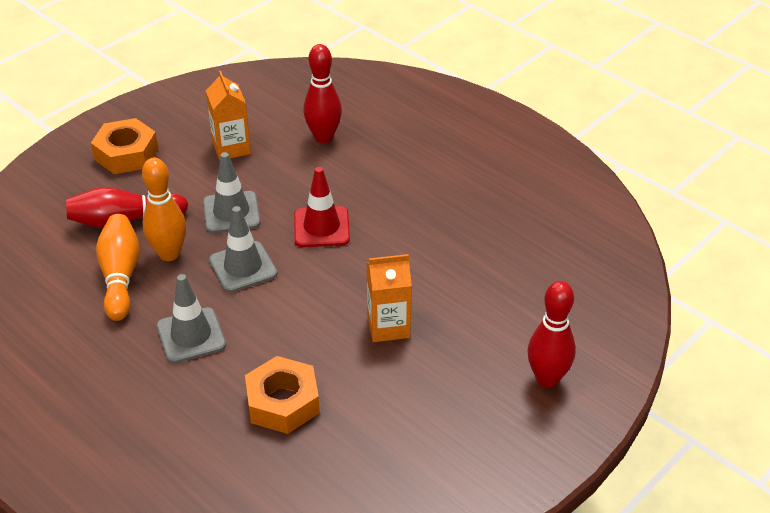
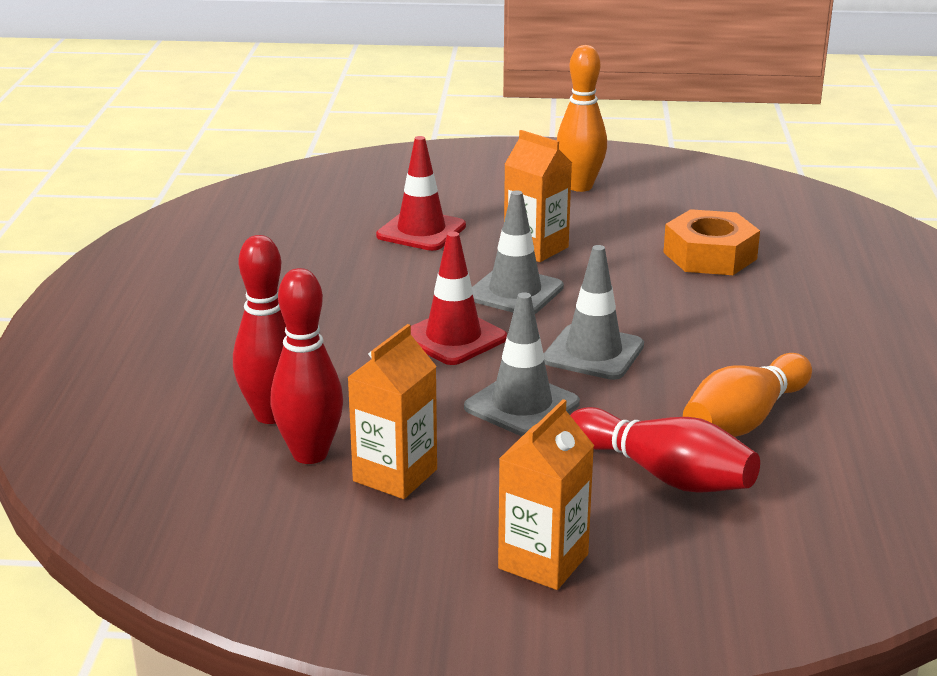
camera: 130 degrees left, 15 degrees down
(126, 154) = (543, 561): orange nut -> orange carton
(169, 254) = (657, 408): orange bowling pin -> orange bowling pin (580, 186)
(191, 335) = (731, 333): grey traffic cone -> grey traffic cone (515, 292)
(471, 290) = (421, 231): none -> red traffic cone
(547, 379) = (478, 172): red bowling pin -> red bowling pin (310, 454)

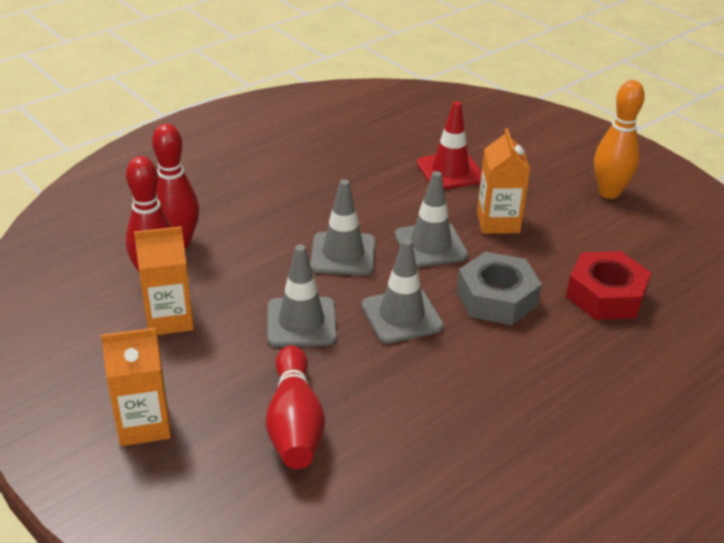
camera: 45 degrees right, 10 degrees up
(453, 338) = (343, 254): red traffic cone -> grey traffic cone
(639, 300) = (496, 298): none -> grey nut
(709, 255) = (605, 295): orange nut -> red nut
(744, 420) = (407, 425): orange bowling pin -> none

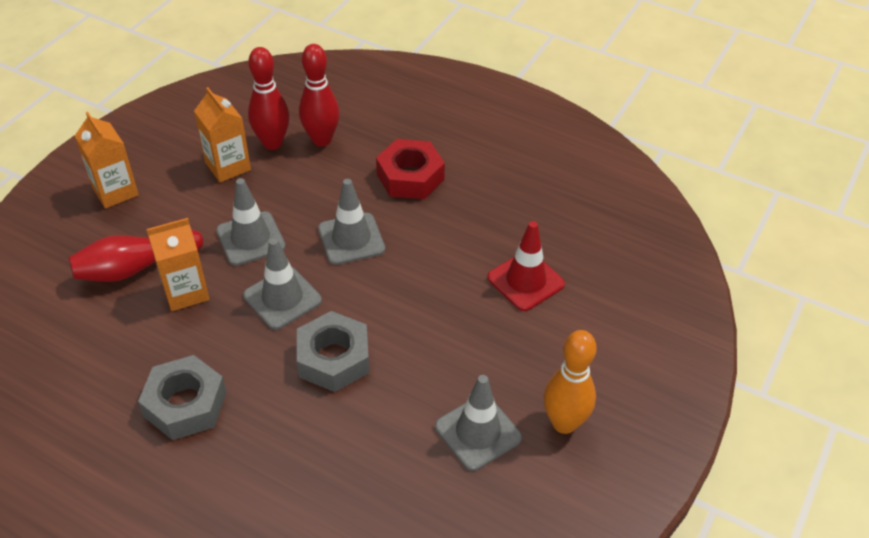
camera: 70 degrees right, 10 degrees up
(430, 245) = (392, 294): grey traffic cone -> grey traffic cone (478, 432)
(498, 222) = (455, 336): orange carton -> orange carton (186, 292)
(521, 412) = (185, 404): none -> grey nut
(605, 295) = (374, 444): red nut -> red nut (410, 177)

